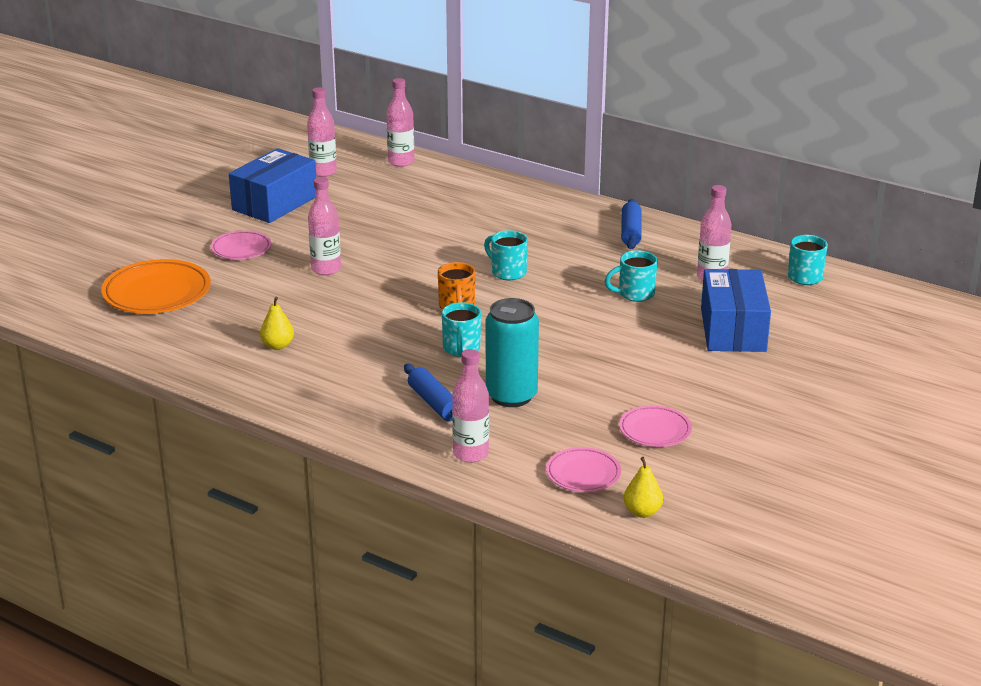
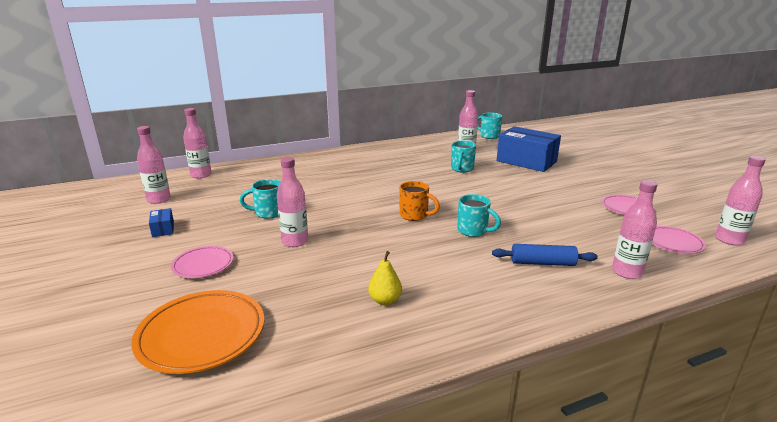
camera: 55 degrees left, 5 degrees down
(275, 203) = (163, 229): blue box -> blue box, size x0.42
(507, 272) = (391, 189): turquoise mug -> turquoise mug (268, 213)
(511, 396) = (552, 234): turquoise can -> none
(630, 232) = (392, 151): blue rolling pin -> none
(642, 512) = (729, 240): yellow pear -> pink bottle

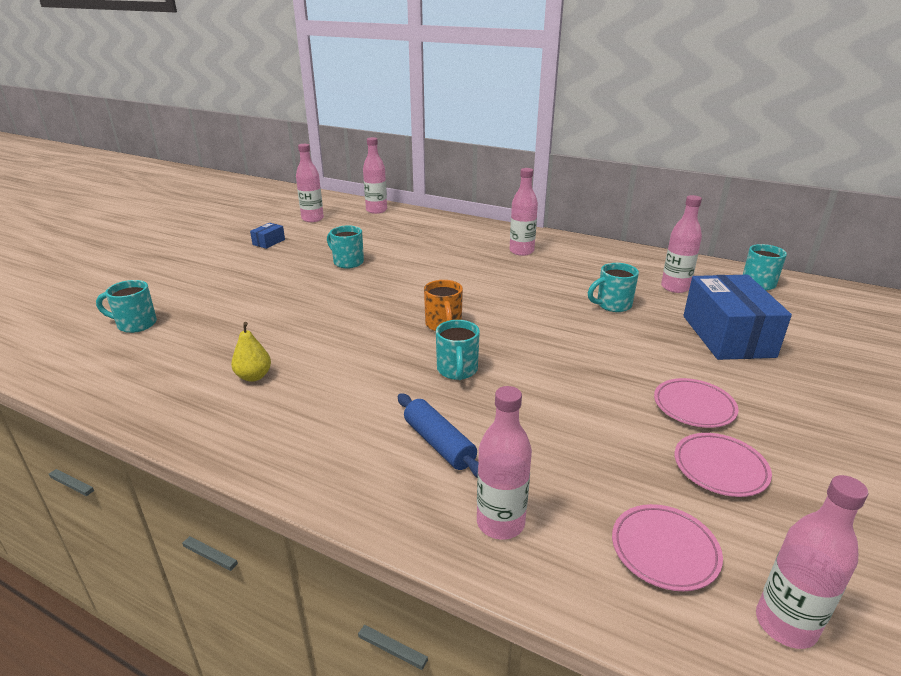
camera: 50 degrees right, 5 degrees up
(201, 335) = (135, 324): orange plate -> turquoise mug
(203, 265) = (232, 279): pink plate -> pink plate (694, 406)
(295, 241) = (311, 294): pink bottle -> pink bottle (521, 251)

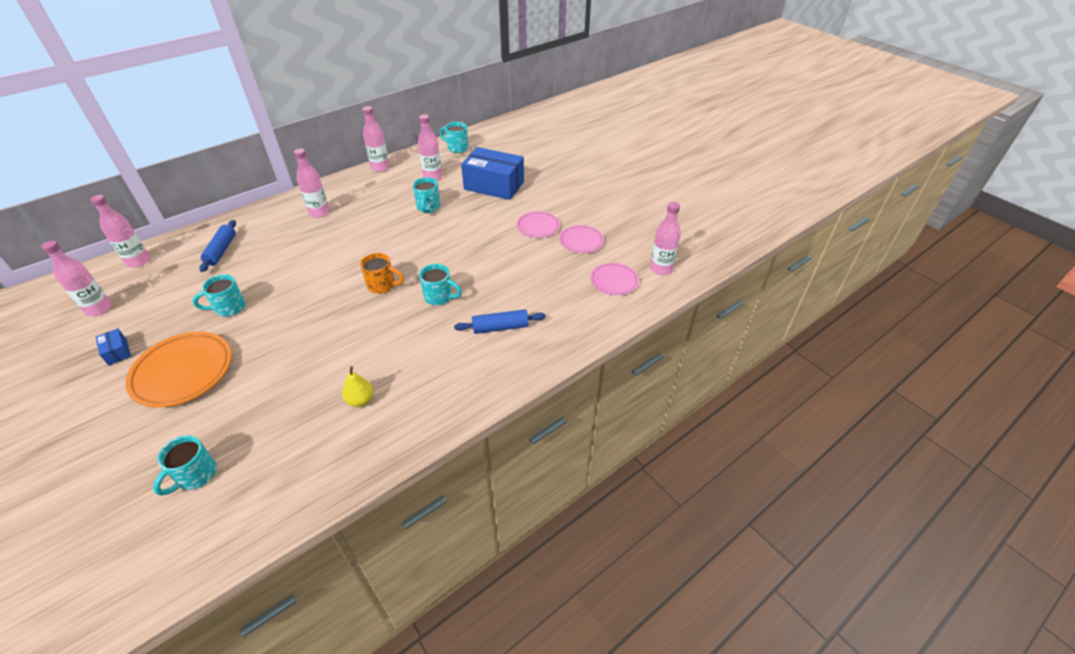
camera: 65 degrees left, 15 degrees up
(257, 274) = (183, 372): none -> orange plate
(419, 232) = (221, 250): none -> blue rolling pin
(500, 523) = (570, 324): pink bottle -> pink bottle (380, 167)

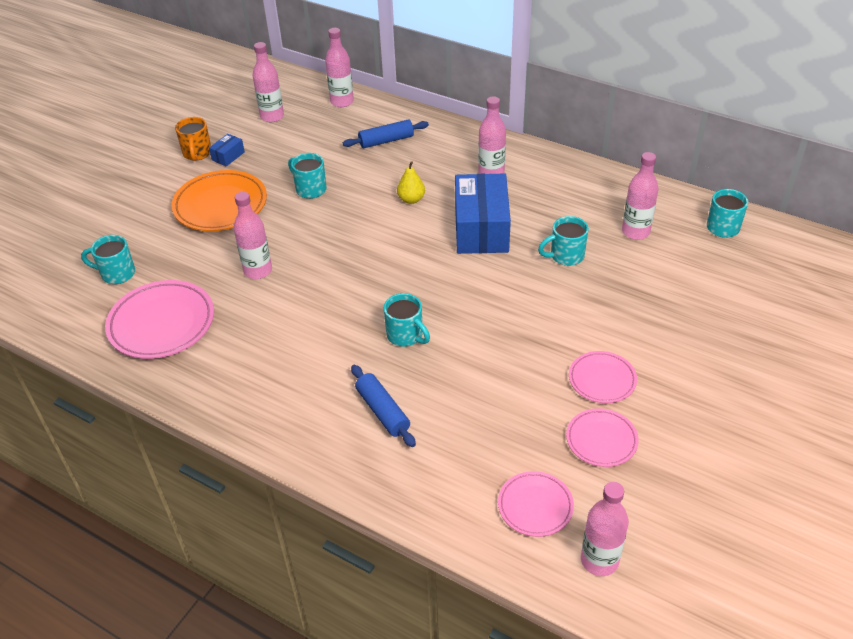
camera: 70 degrees right, 0 degrees up
(301, 448) = (162, 324): none -> pink plate
(360, 400) = (230, 338): yellow pear -> yellow pear (411, 199)
(380, 167) = (615, 179): pink bottle -> pink bottle (258, 270)
(382, 285) = (399, 280): orange mug -> orange mug (197, 153)
(439, 297) = (405, 335): turquoise mug -> turquoise mug turned 45 degrees counterclockwise
(494, 185) = (663, 299): blue box -> blue box (481, 229)

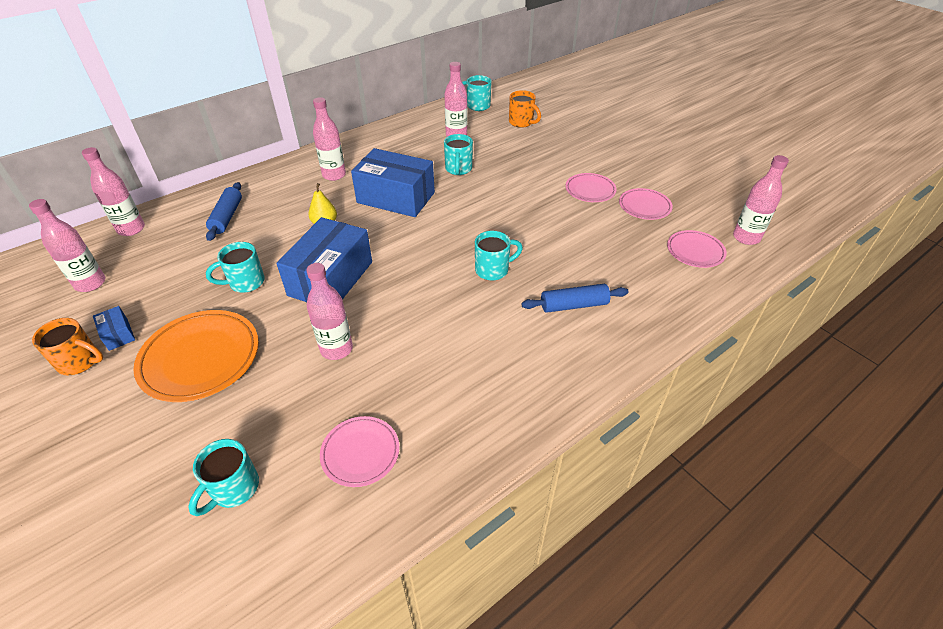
camera: 70 degrees left, 0 degrees up
(162, 324) = (360, 453): pink plate -> pink plate, size x0.59
(339, 234) = (331, 278): none -> blue box
(715, 277) = (521, 122): none -> orange mug

